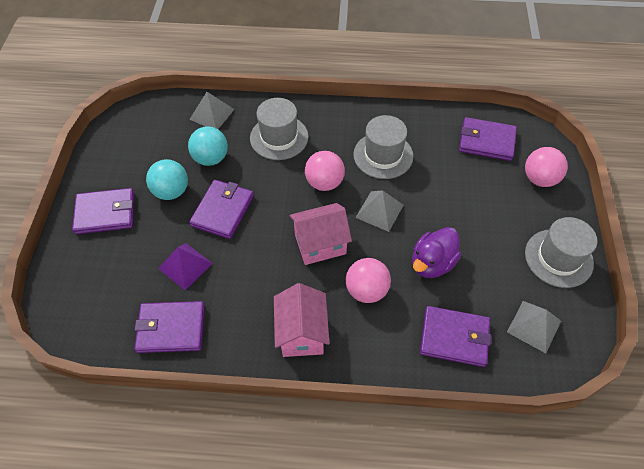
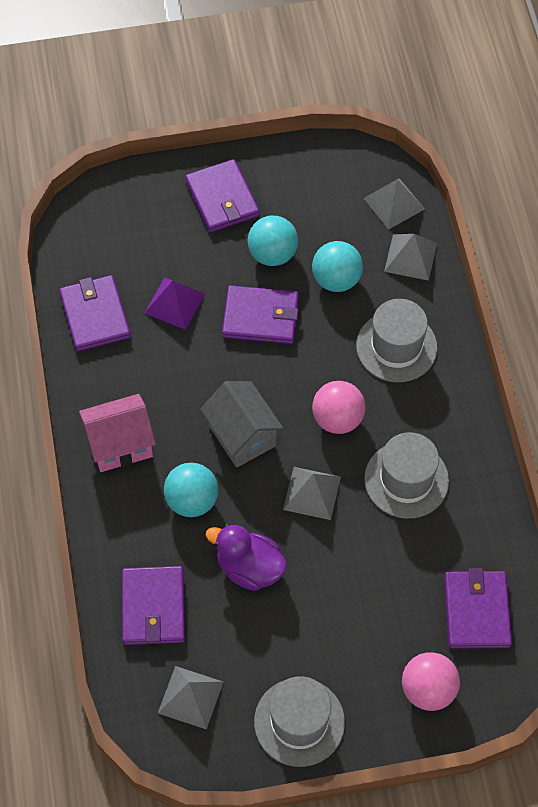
camera: 75 degrees right, 5 degrees up
(164, 113) = (394, 203): none -> grey pyramid
(320, 244) = (242, 436): pink house -> grey house
(366, 290) = (192, 500): pink ball -> turquoise ball

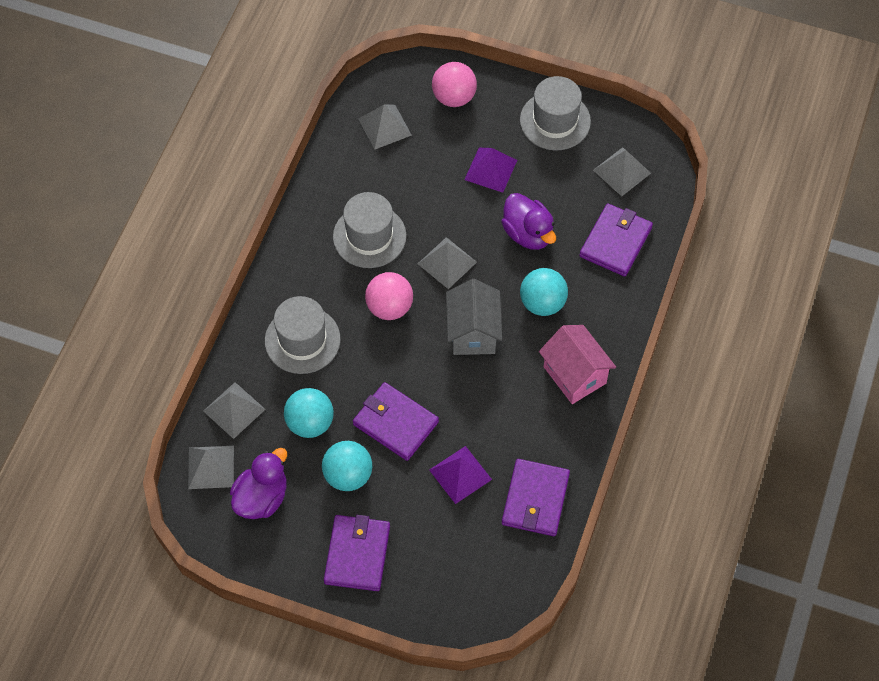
camera: 150 degrees left, 0 degrees up
(120, 445) = (574, 375): pink house -> pink house turned 45 degrees clockwise
(332, 621) = (491, 169): none -> purple pyramid
(333, 201) = (261, 498): none -> purple duck
(476, 611) = (384, 127): purple wallet -> grey pyramid

